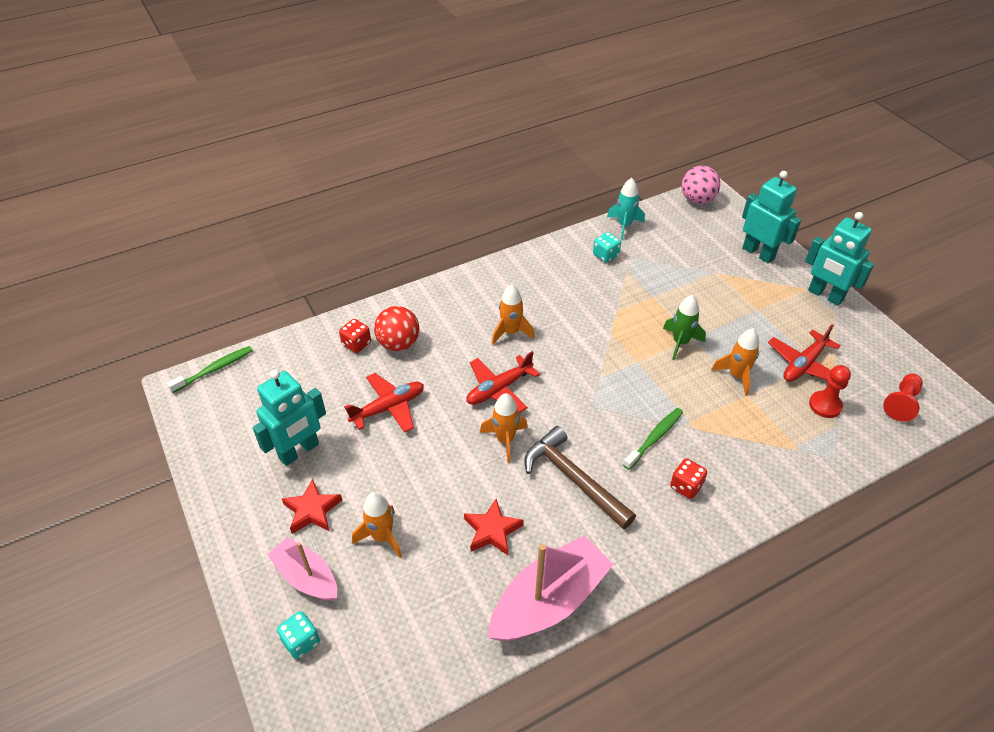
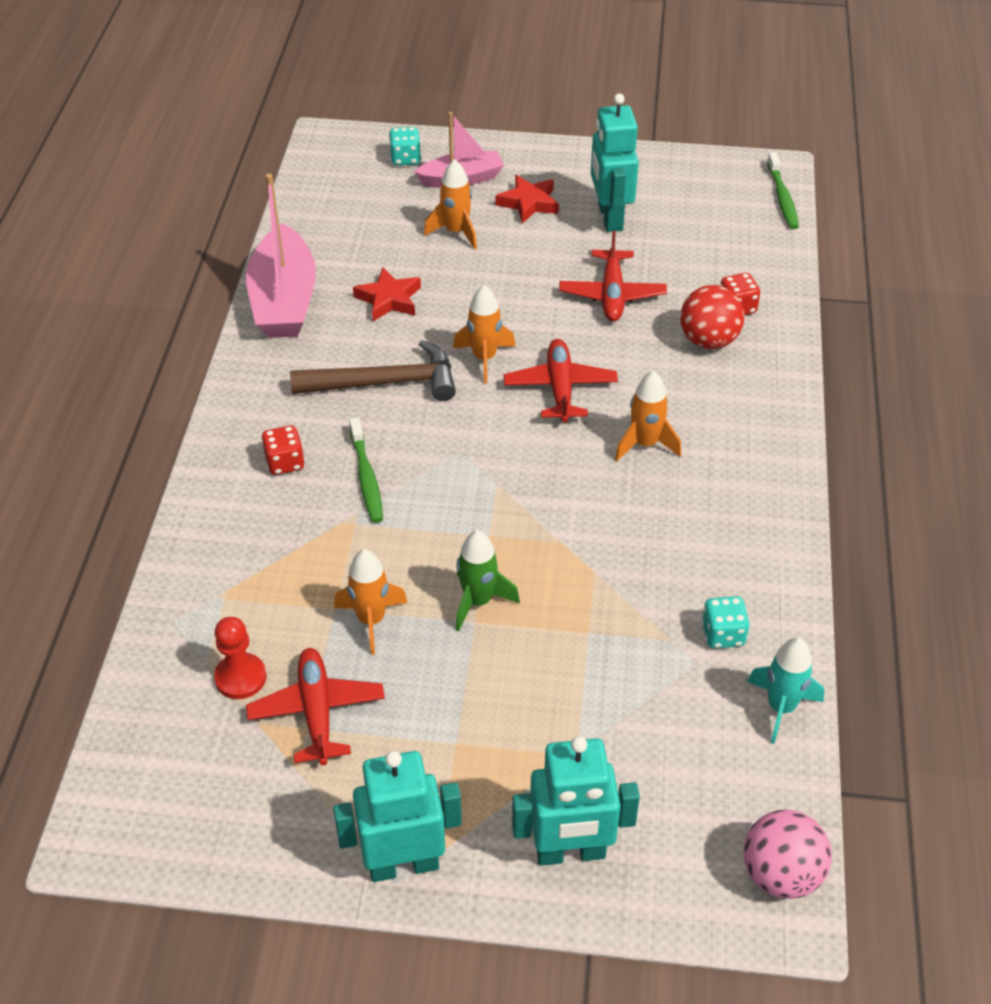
camera: 125 degrees right, 0 degrees up
(901, 403) = (156, 769): red pawn -> none

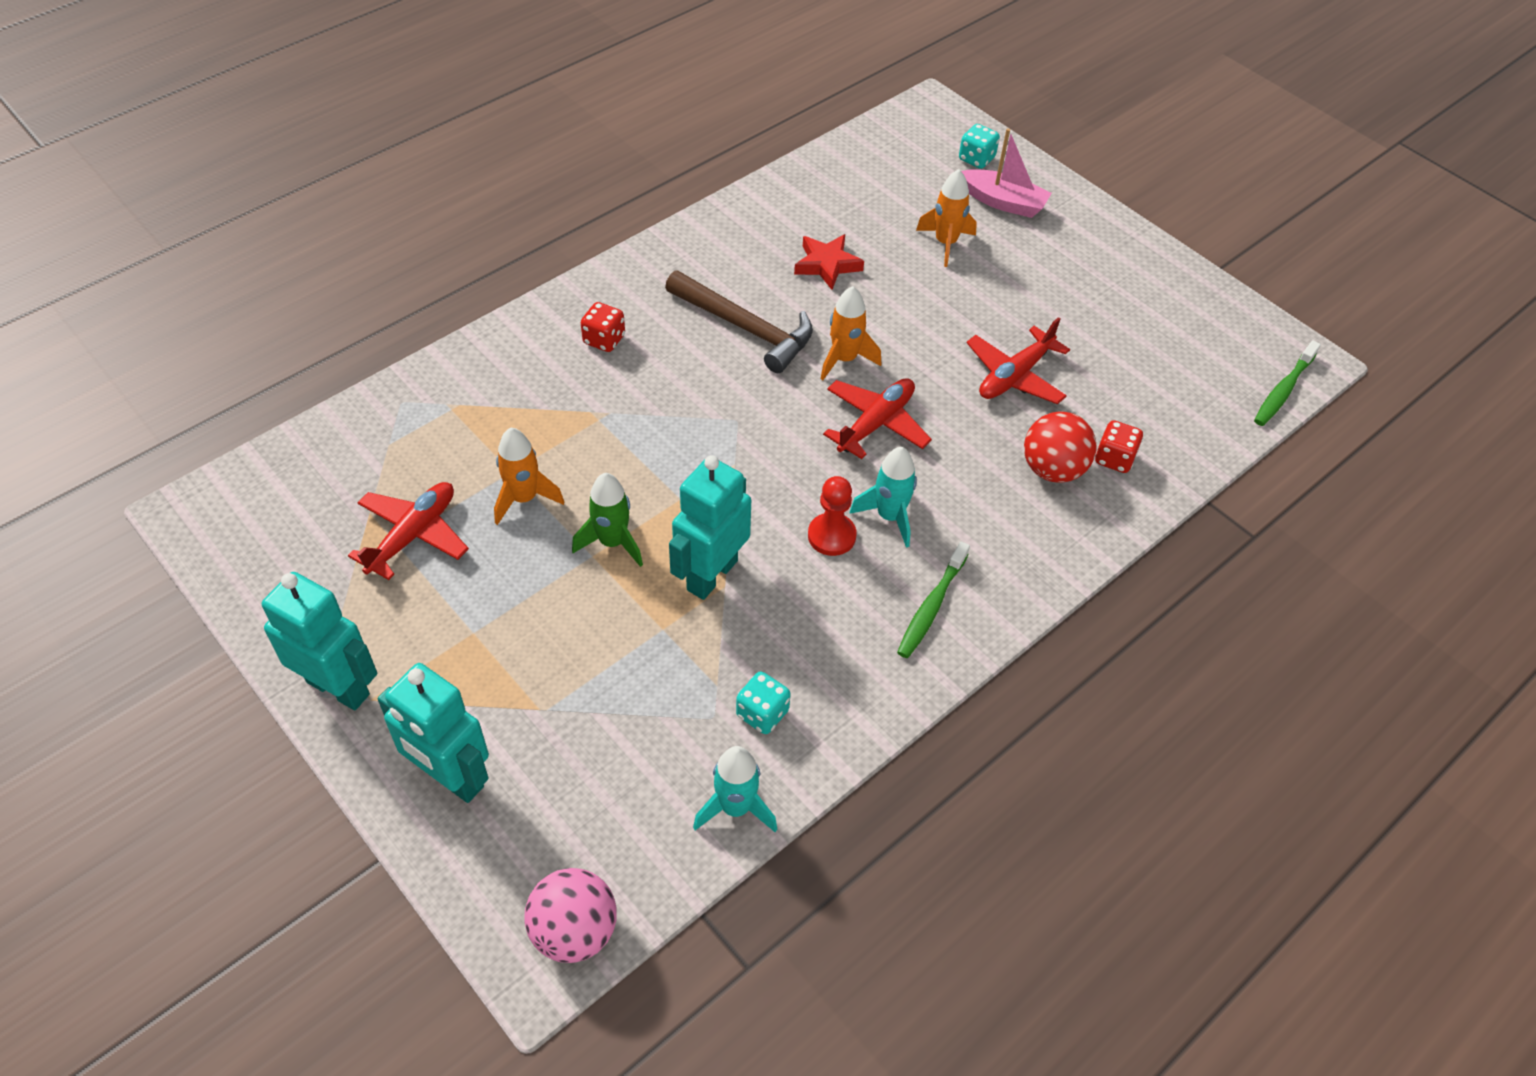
camera: 40 degrees right, 5 degrees up
(240, 677) = (396, 472): red pawn -> red pawn (831, 536)
(284, 300) = (748, 216): pink boat -> none
(366, 477) = (647, 391): green toothbrush -> green toothbrush (931, 606)
(528, 203) = (1036, 255): red star -> none
(609, 217) = (1094, 310): turquoise robot -> turquoise robot (711, 575)
(645, 444) = (889, 516): orange rocket -> turquoise rocket

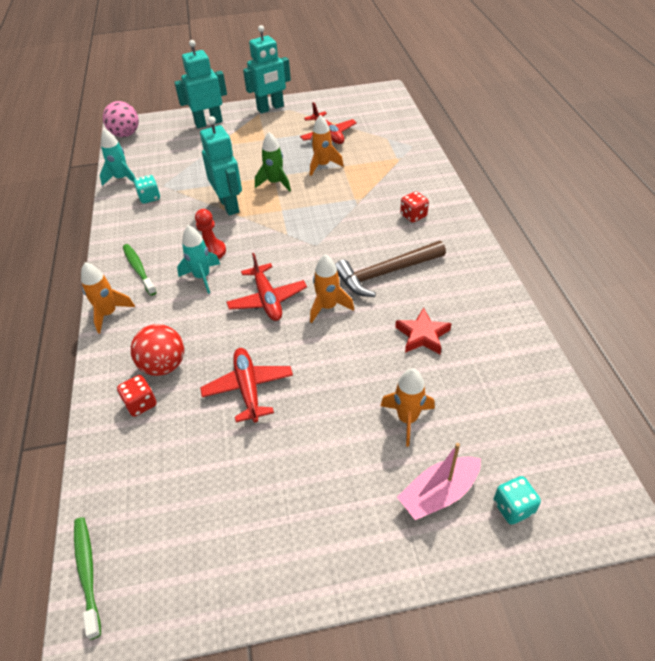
camera: 125 degrees right, 5 degrees down
(1032, 584) = (109, 314): none -> orange rocket

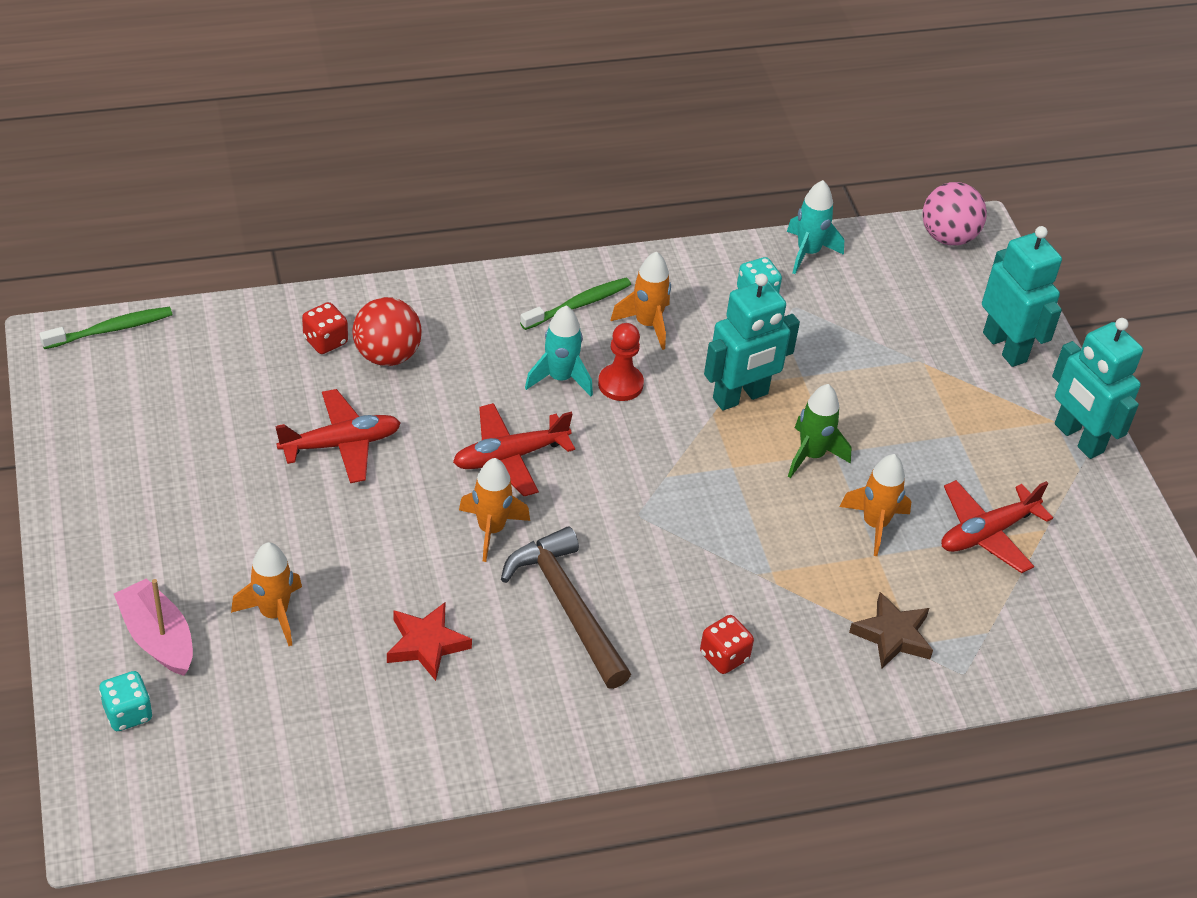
camera: 80 degrees right, 0 degrees up
(109, 314) = (486, 287): orange rocket -> orange rocket (647, 324)
(392, 163) = (892, 635): none -> brown star

